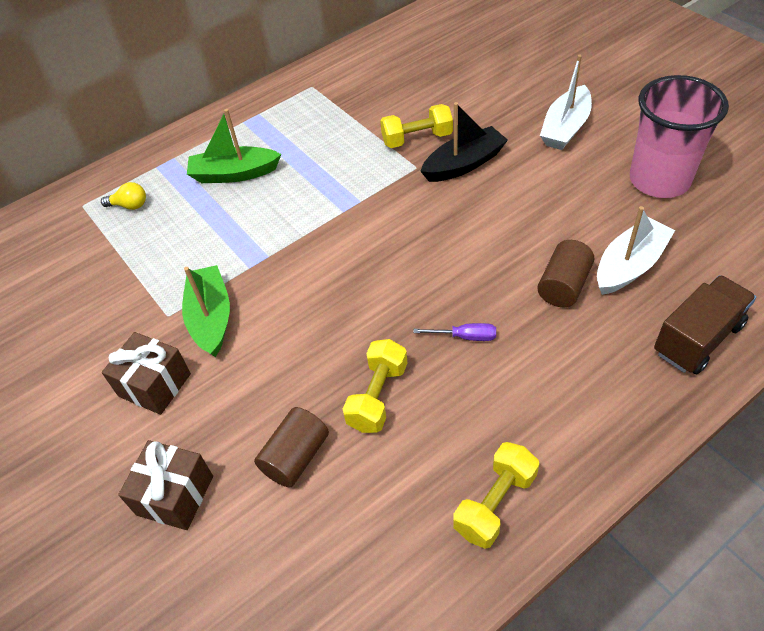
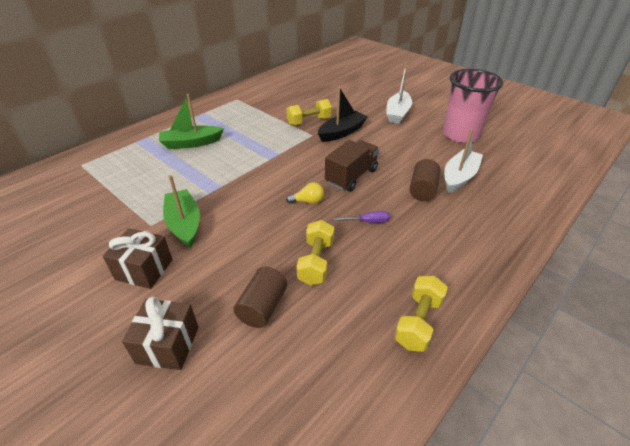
camera: 15 degrees left, 10 degrees down
(130, 205) = (117, 163): yellow light bulb -> yellow light bulb (308, 201)
(697, 338) = (515, 212): brown truck -> brown truck (351, 176)

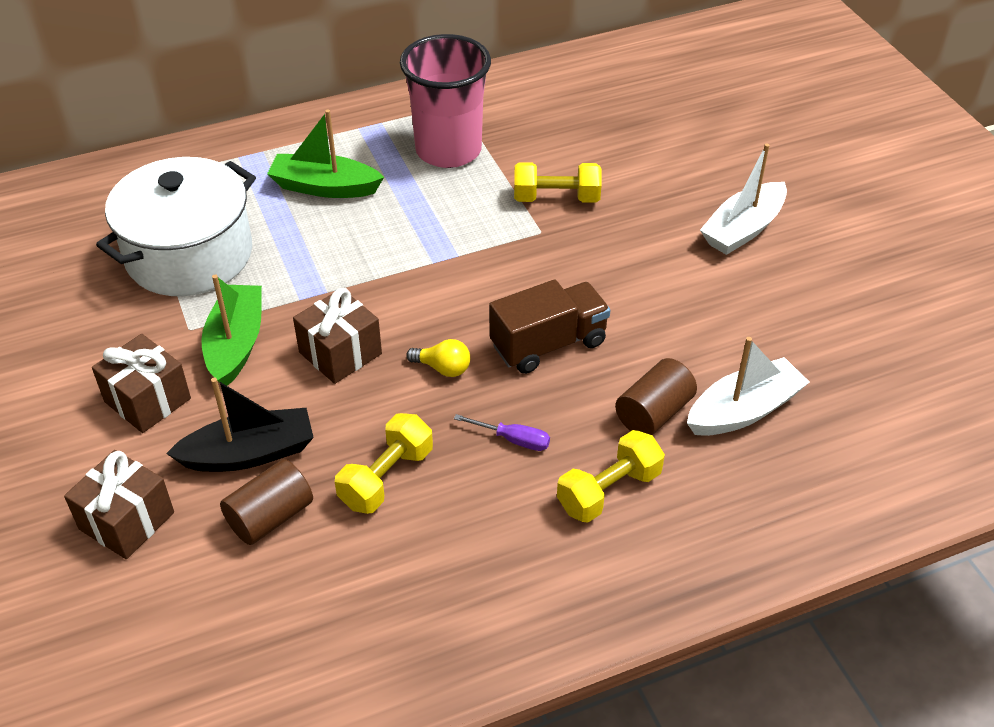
camera: 25 degrees right, 5 degrees up
(130, 190) = (189, 255): none -> white pot
(248, 211) = (340, 353): none -> brown gift
(342, 132) = (599, 242): black boat -> black boat (249, 453)
(418, 322) = (468, 625): yellow dumbbell -> yellow dumbbell (609, 491)
(460, 135) = (829, 321): pink cup -> pink cup (448, 150)

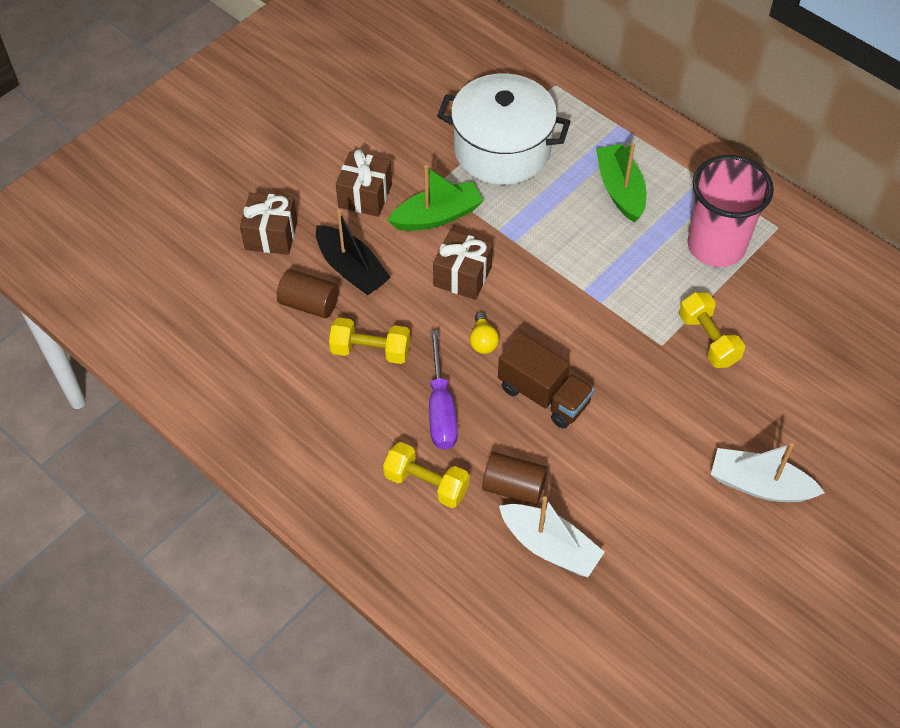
camera: 65 degrees right, 10 degrees up
(513, 440) = (441, 409): purple screwdriver -> purple screwdriver, size x1.79

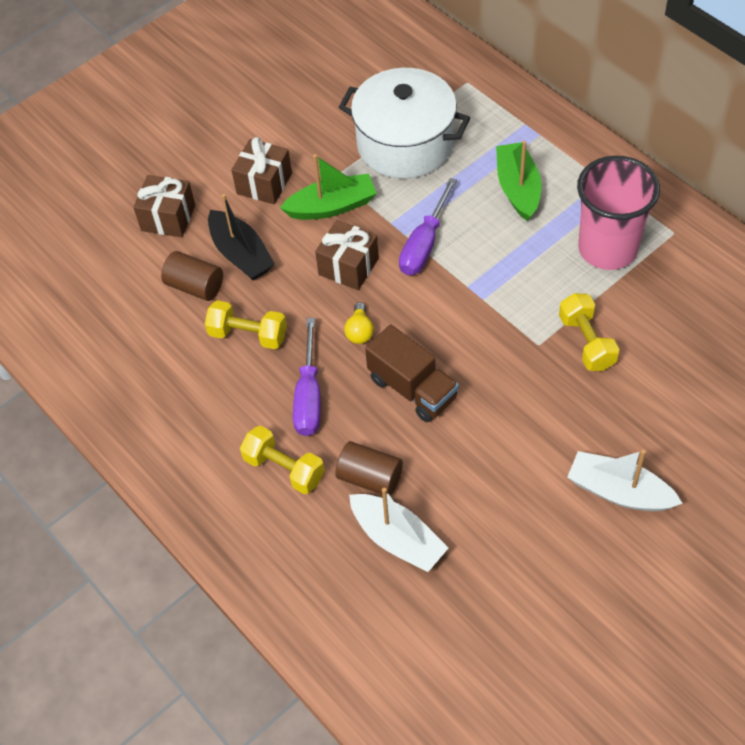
camera: 10 degrees right, 0 degrees up
(535, 250) = (424, 244): none -> purple screwdriver

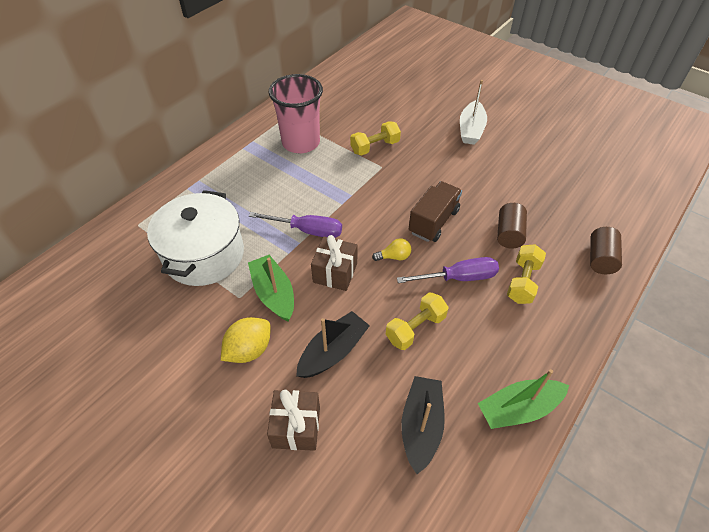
camera: 105 degrees left, 5 degrees down
(134, 318) = (421, 426): none -> black boat
(195, 286) = (374, 381): brown cylinder -> brown cylinder (600, 259)
(248, 335) = (415, 328): yellow dumbbell -> yellow dumbbell turned 45 degrees clockwise
(264, 183) = (249, 350): brown gift -> yellow lemon
(397, 539) = (544, 215): white boat -> none
(518, 188) = (251, 186): green boat -> green boat (518, 409)

